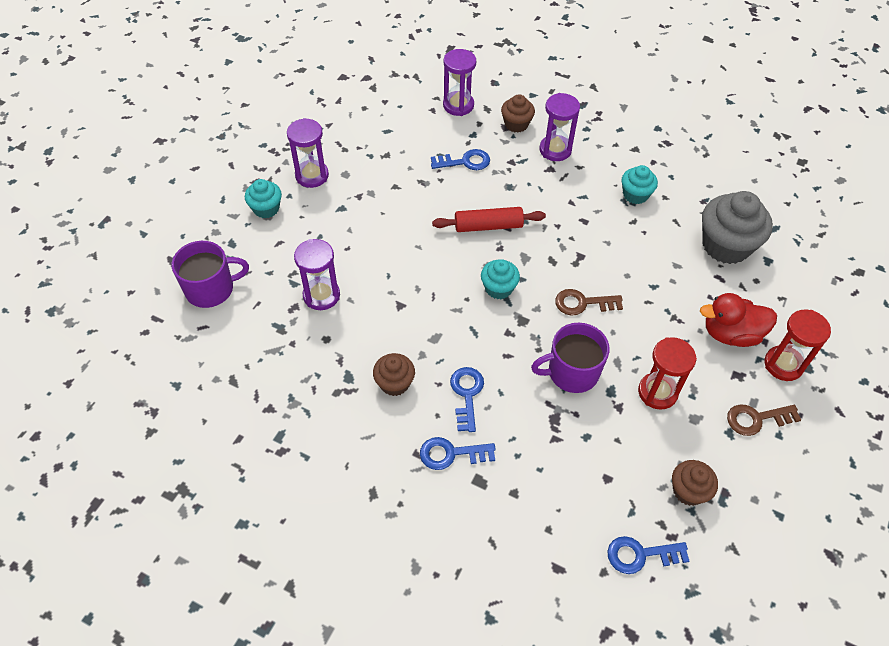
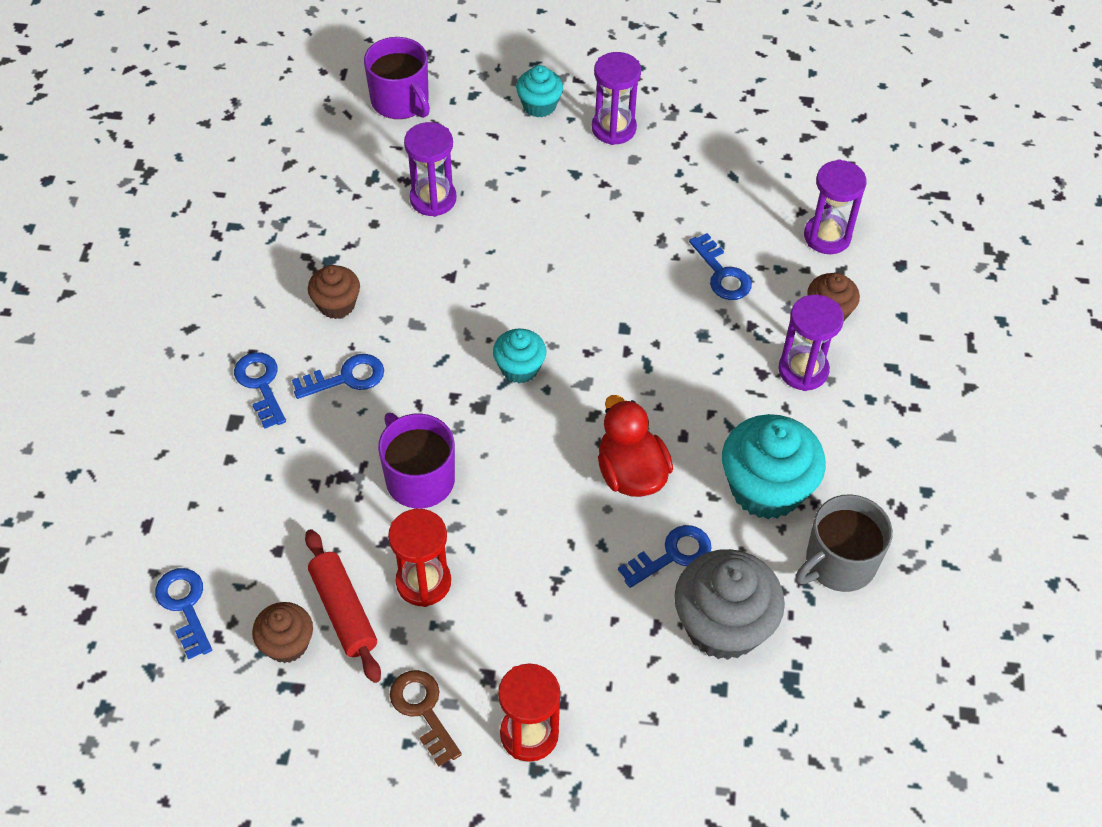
camera: 70 degrees right, 0 degrees up
(488, 226) = (619, 330): red rolling pin -> red rolling pin (343, 611)
(583, 303) = (535, 466): brown key -> none
(635, 195) = (766, 488): turquoise cupcake -> turquoise cupcake, size x1.81
(670, 254) = (672, 555): none -> blue key
(695, 180) = (839, 563): none -> grey mug
(731, 334) = (557, 657): red duck -> red duck (631, 473)

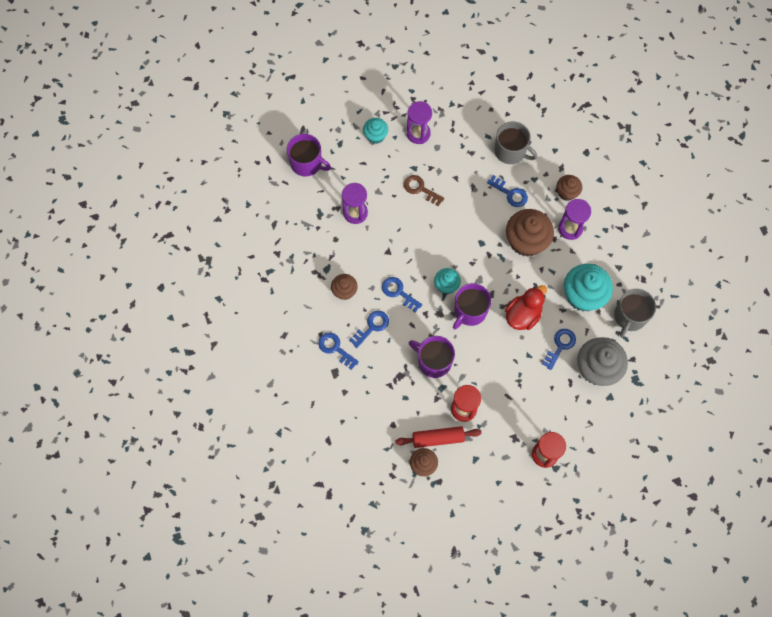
camera: 25 degrees left, 15 degrees up
(185, 606) = (369, 469): blue key -> blue key (399, 292)
(343, 611) = (438, 438): red rolling pin -> red rolling pin turned 45 degrees counterclockwise
(423, 710) = (496, 465): brown key -> brown key (420, 189)
(536, 426) = (469, 311): none -> purple mug
(631, 473) = (523, 315): red duck -> red duck turned 90 degrees clockwise
(708, 358) = (526, 241): none -> brown cupcake
(760, 212) = (510, 151): none -> grey mug
(827, 236) = (547, 151): purple hourglass -> none

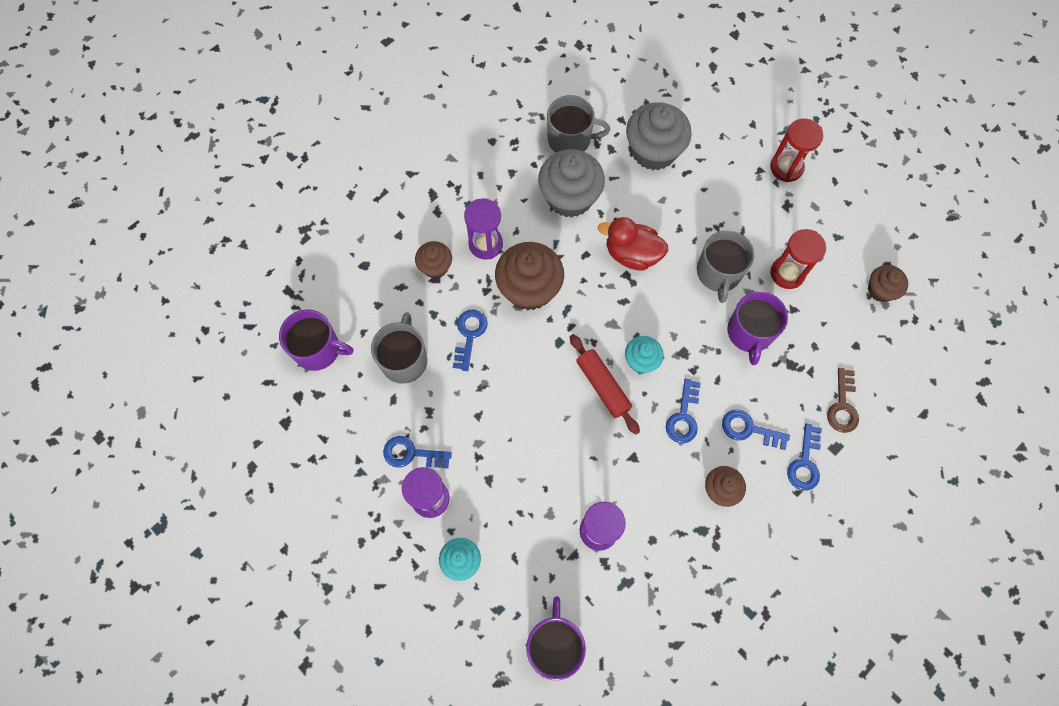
camera: 115 degrees left, 0 degrees up
(420, 189) = (518, 456): brown key -> brown key (842, 406)
(438, 438) = (840, 287): red rolling pin -> red rolling pin (603, 386)
(469, 311) = (661, 317): purple mug -> purple mug (318, 349)
(484, 364) = (718, 273): none -> grey mug
(560, 346) = (648, 199): blue key -> blue key (412, 454)
(583, 295) = (569, 197): turquoise cupcake -> grey cupcake

